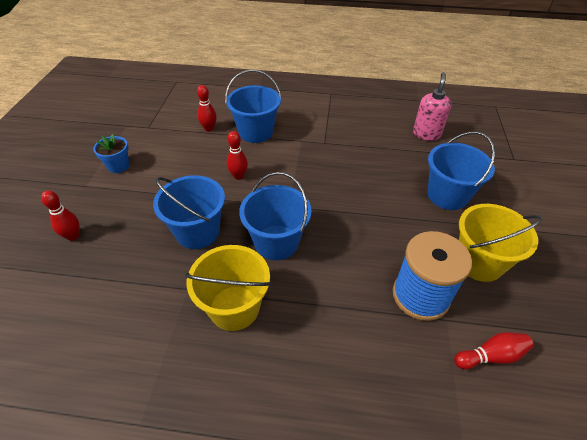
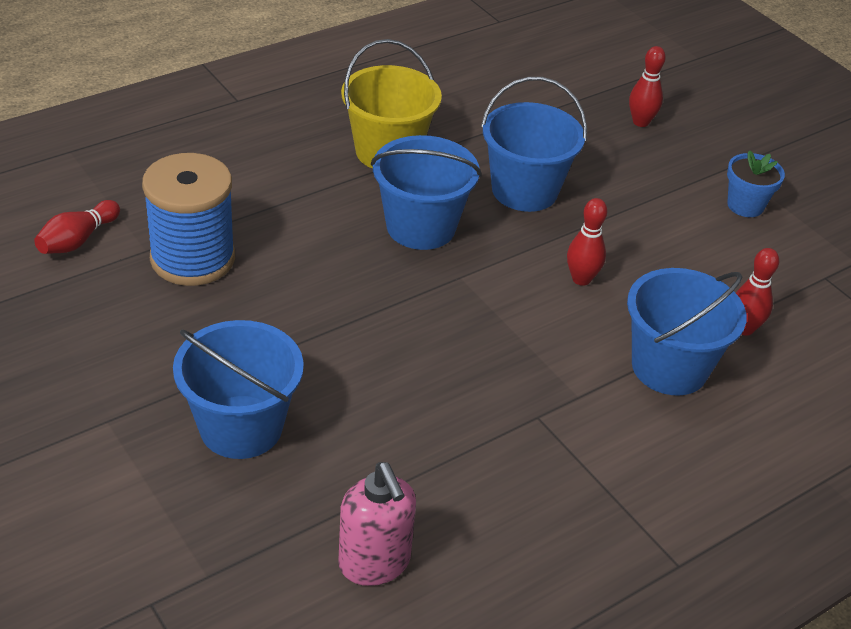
camera: 135 degrees right, 5 degrees down
(479, 262) = (135, 338): yellow bucket -> none

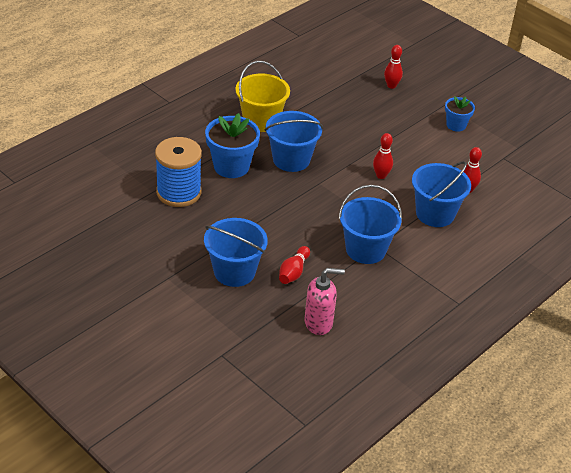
camera: 10 degrees left, 0 degrees up
(78, 240) = (115, 191): red bowling pin -> red bowling pin (293, 272)
(306, 224) = (231, 166): none -> blue flower pot
(374, 563) = (319, 323): pink soap dispenser -> pink soap dispenser turned 60 degrees counterclockwise
(524, 190) = (339, 132): blue bucket -> blue bucket (365, 249)

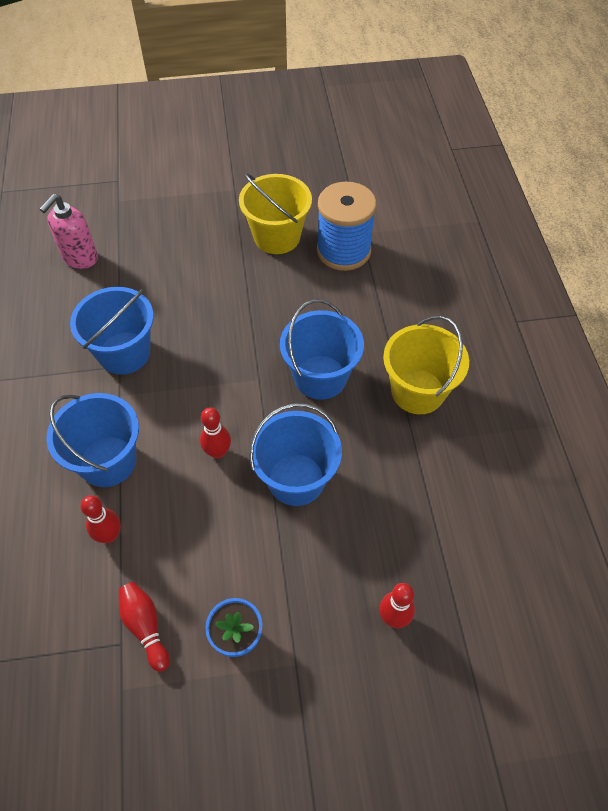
camera: 130 degrees right, 15 degrees up
(196, 230) = (277, 237): none -> yellow bucket
(231, 166) = (351, 315): blue flower pot -> none
(234, 271) = (198, 235): blue bucket -> blue bucket (296, 479)
(293, 272) = (154, 276): red bowling pin -> red bowling pin (145, 627)

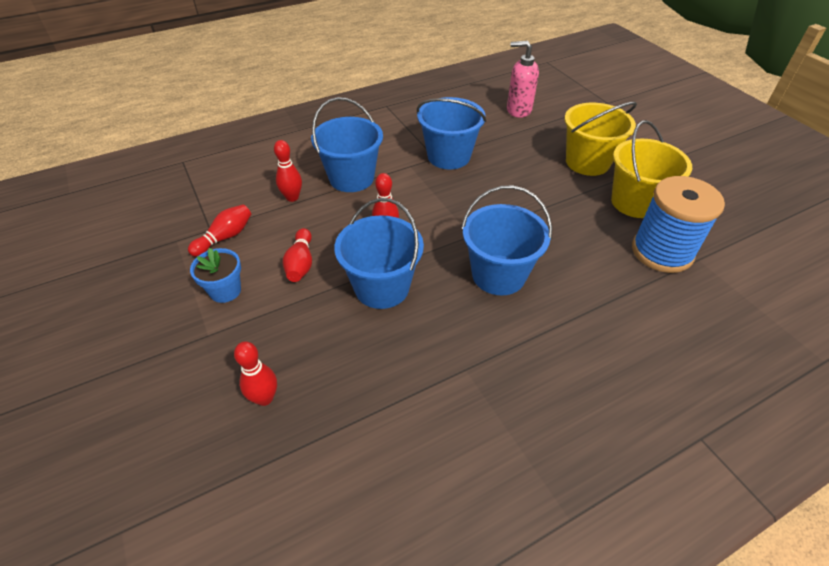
camera: 70 degrees right, 10 degrees down
(229, 549) = (301, 263): none -> red bowling pin
(417, 391) = (530, 357): yellow bucket -> yellow bucket (587, 162)

